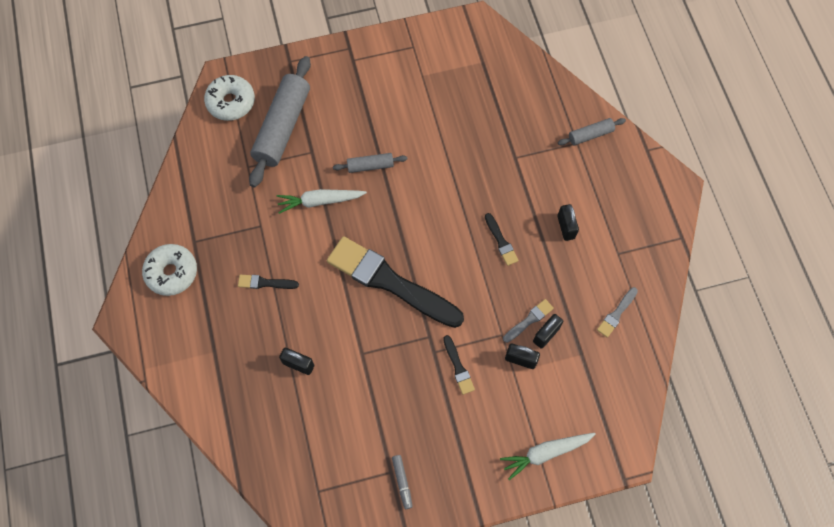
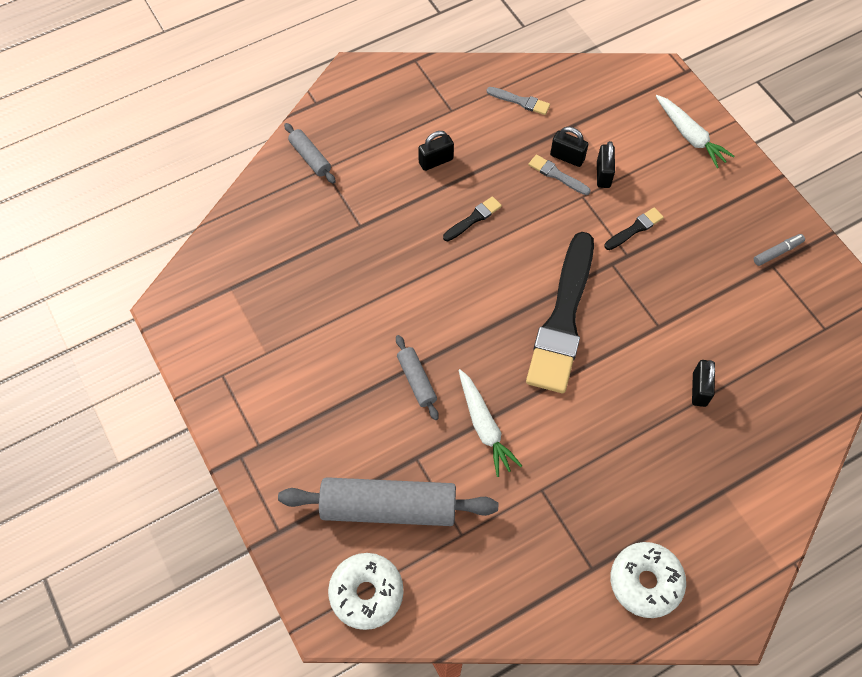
camera: 105 degrees left, 5 degrees down
(265, 283) = (615, 458): black brush -> none

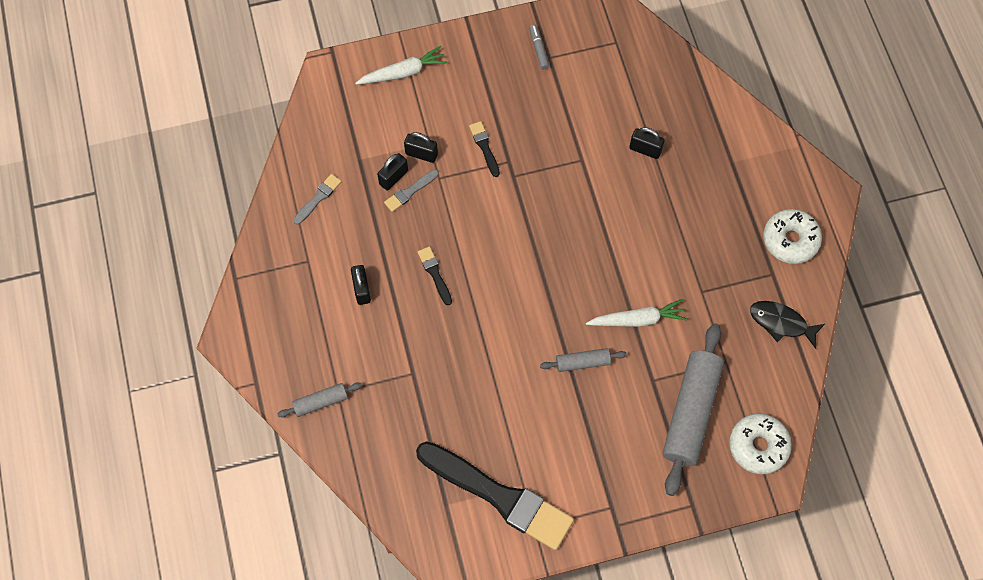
camera: 75 degrees left, 5 degrees up
(531, 591) = (781, 323): none -> black fish
(563, 319) = (555, 230): black brush -> black brush (499, 496)

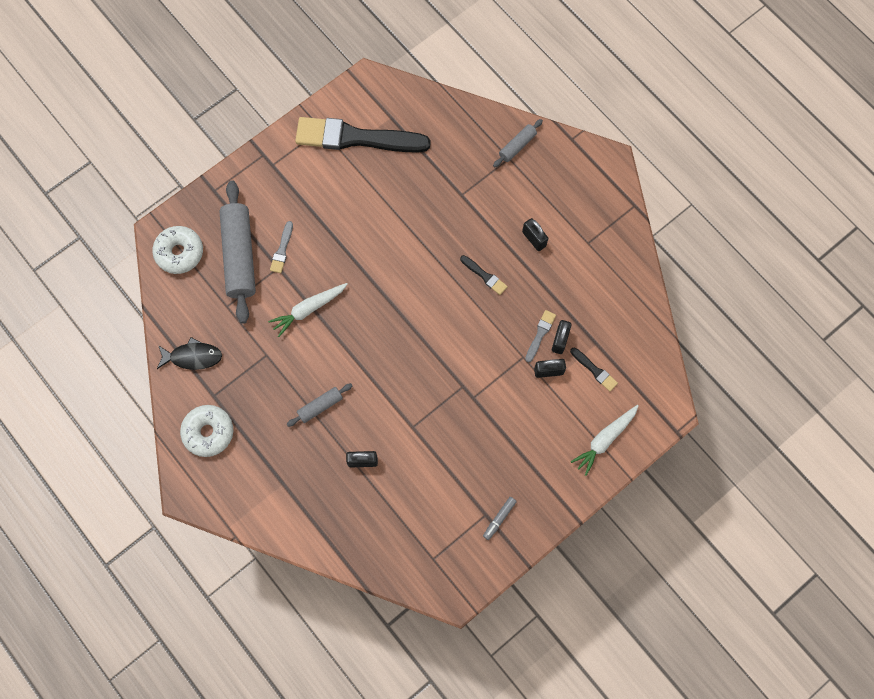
camera: 155 degrees right, 5 degrees up
(318, 198) = (610, 296): grey brush -> grey brush (282, 250)
(484, 147) = (499, 401): black brush -> black brush (594, 370)
(538, 49) = (499, 518): grey marker -> grey marker turned 75 degrees clockwise
(582, 362) = (337, 257): grey rolling pin -> grey rolling pin (320, 406)

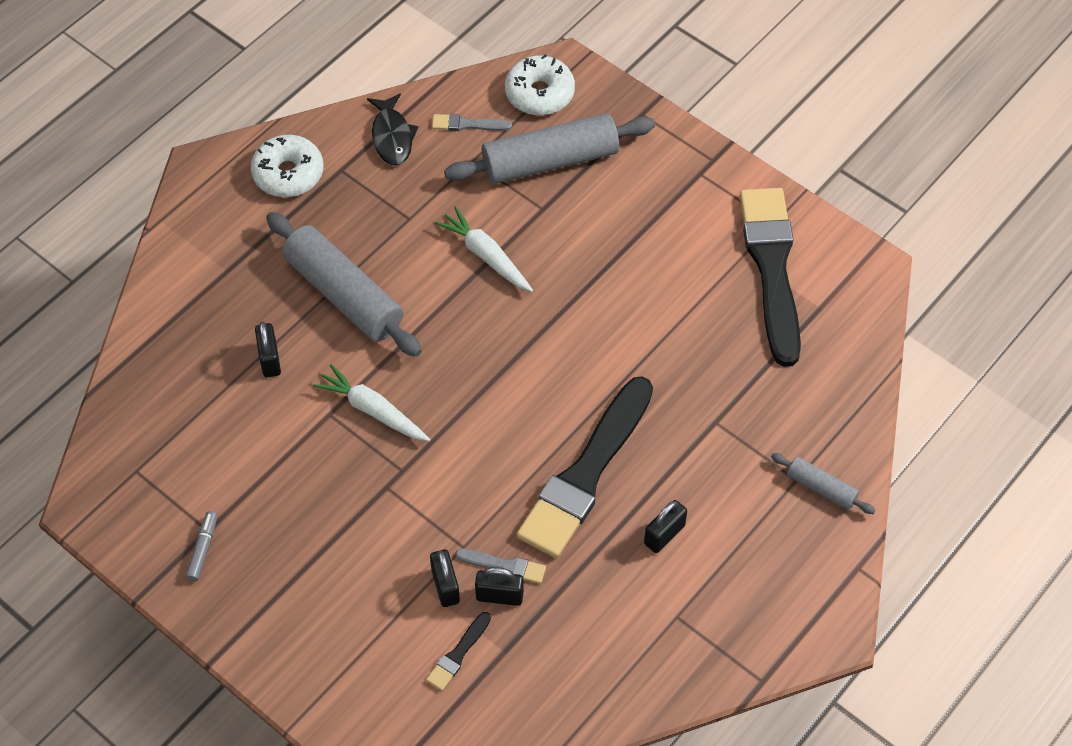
camera: 80 degrees right, 15 degrees down
(282, 250) = (570, 208): grey brush -> grey brush (467, 124)
(320, 406) = (343, 294): grey rolling pin -> grey rolling pin, size x2.07
(484, 276) = (586, 473): black brush -> black brush, size x2.48
(499, 518) = (203, 549): grey marker -> grey marker turned 75 degrees clockwise
(604, 440) = (344, 683): white carrot -> white carrot (373, 410)

